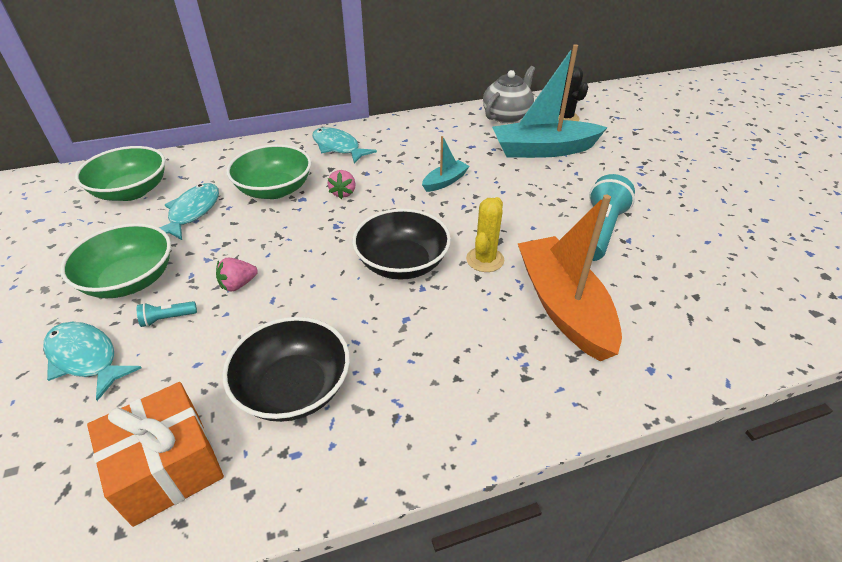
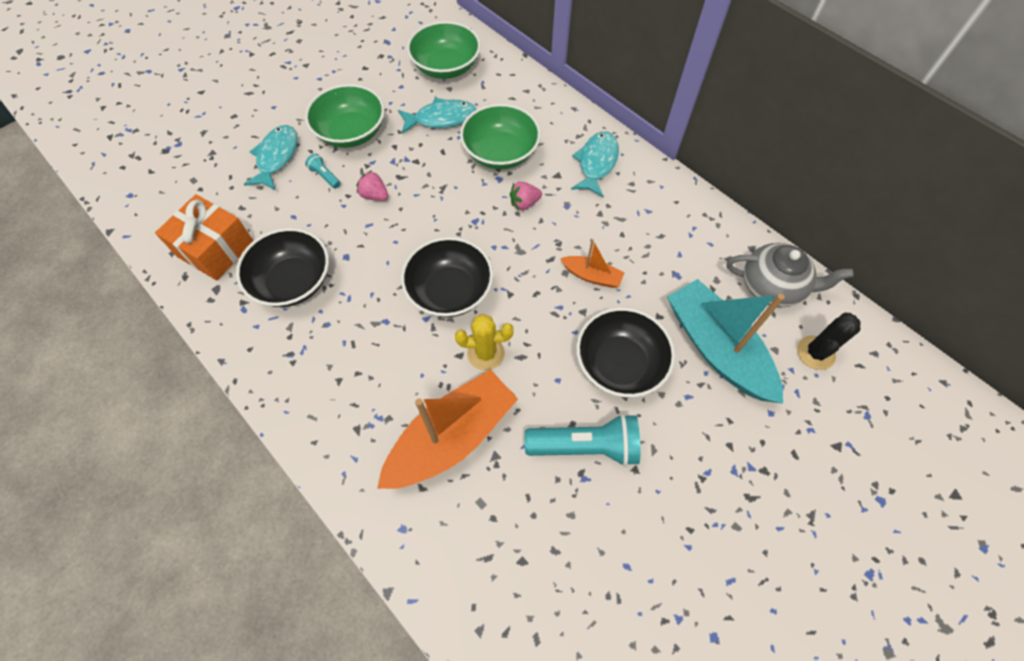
camera: 65 degrees right, 20 degrees up
(445, 181) = (592, 276): turquoise boat -> orange boat
(534, 193) = (620, 363): none -> black bowl

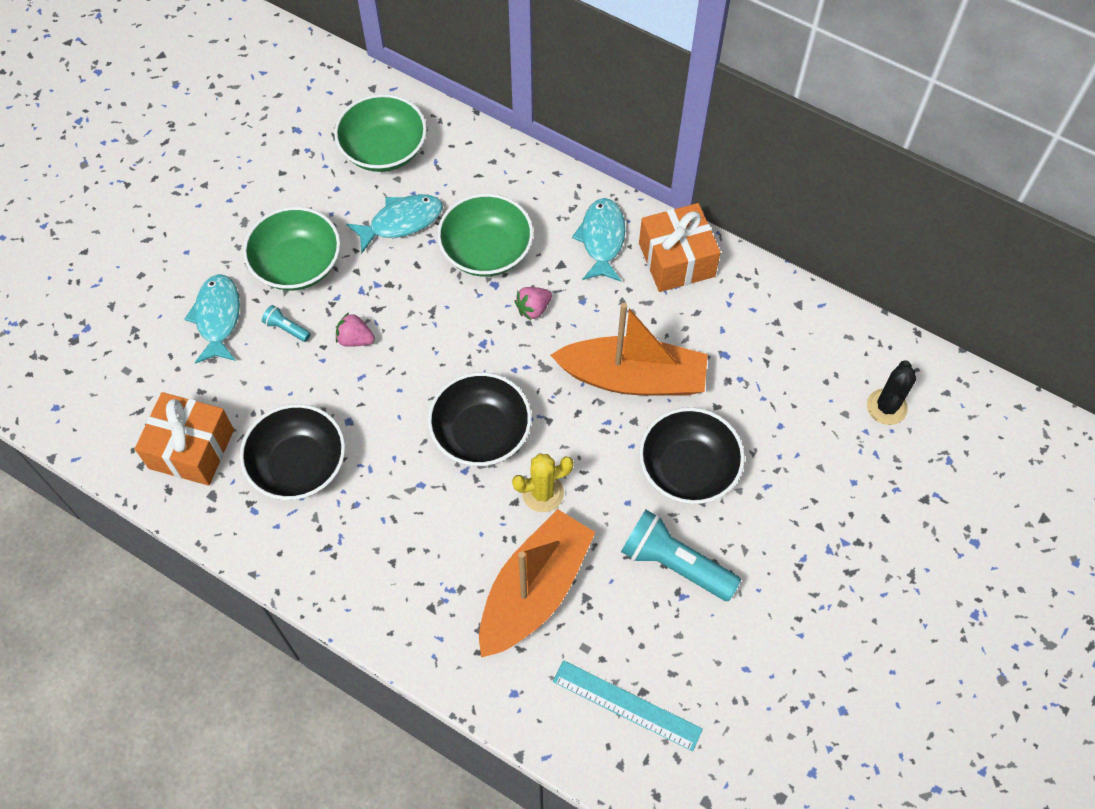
camera: 15 degrees left, 0 degrees up
(503, 570) = (627, 705): none -> turquoise ruler
(585, 446) = (675, 564): turquoise flashlight -> turquoise flashlight turned 135 degrees counterclockwise
(592, 276) = (633, 378): orange boat -> orange boat, size x2.10
(654, 191) = (676, 260): none -> orange gift
(717, 349) = (785, 427): turquoise boat -> none
(772, 287) = (828, 344): grey teapot -> none

